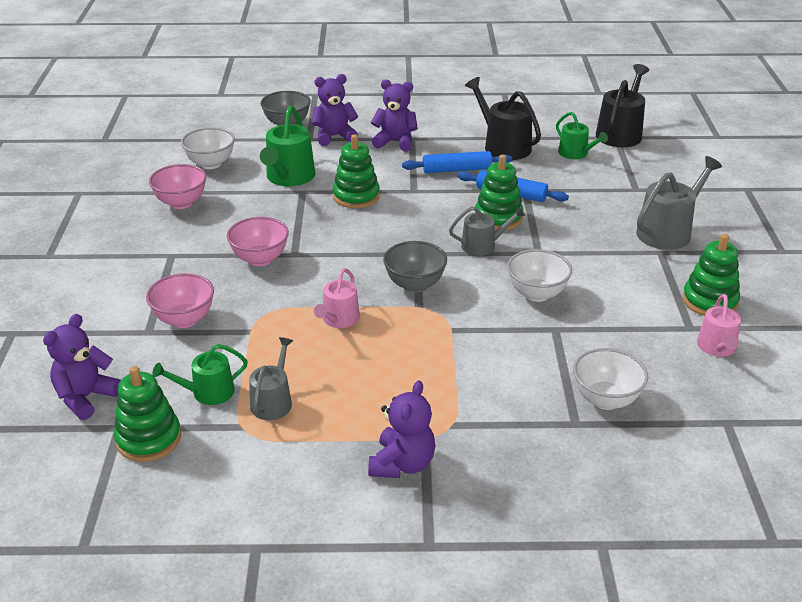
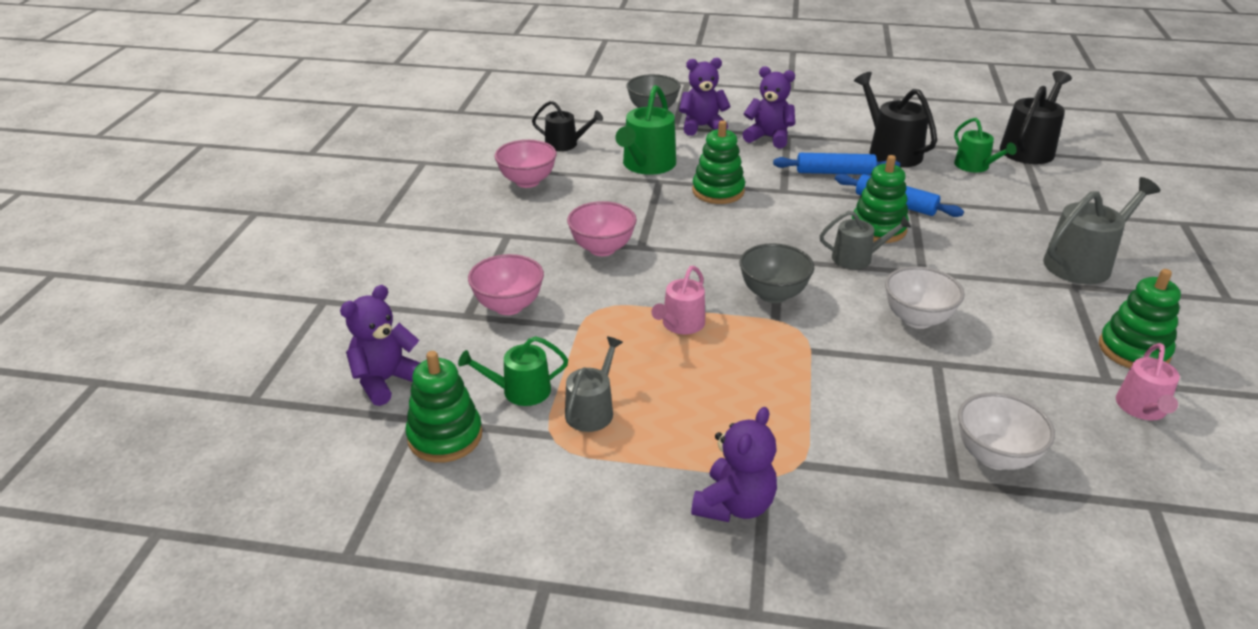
camera: 10 degrees right, 0 degrees up
(210, 164) = (565, 144): white bowl -> black watering can

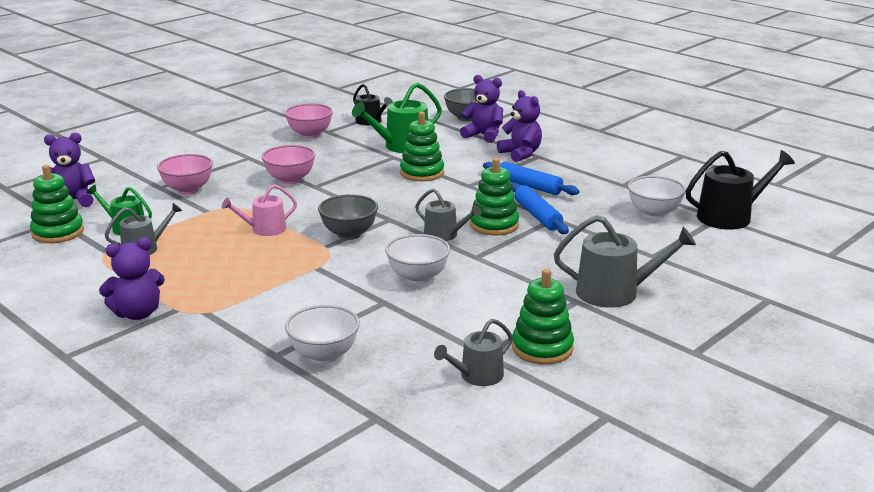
camera: 35 degrees right, 10 degrees down
(890, 151) = (601, 186): black watering can -> none
(975, 166) = (654, 214): green watering can -> white bowl
(1142, 408) = (477, 376): pink watering can -> grey watering can

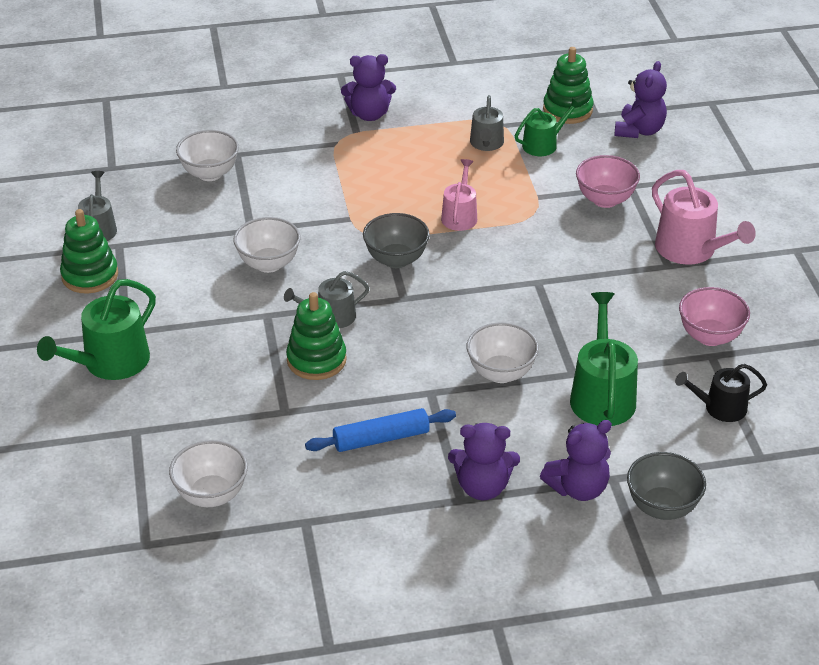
camera: 125 degrees right, 15 degrees up
(137, 313) = (369, 114): purple teddy bear -> purple teddy bear turned 105 degrees counterclockwise
(223, 155) = (691, 250): none -> pink watering can
(290, 180) = (571, 271): pink bowl -> none
(422, 173) = (501, 373): green stacking toy -> white bowl
(538, 216) = (303, 402): blue rolling pin -> none
(615, 292) = (110, 363): grey watering can -> green watering can
(730, 216) = (136, 555): black watering can -> none

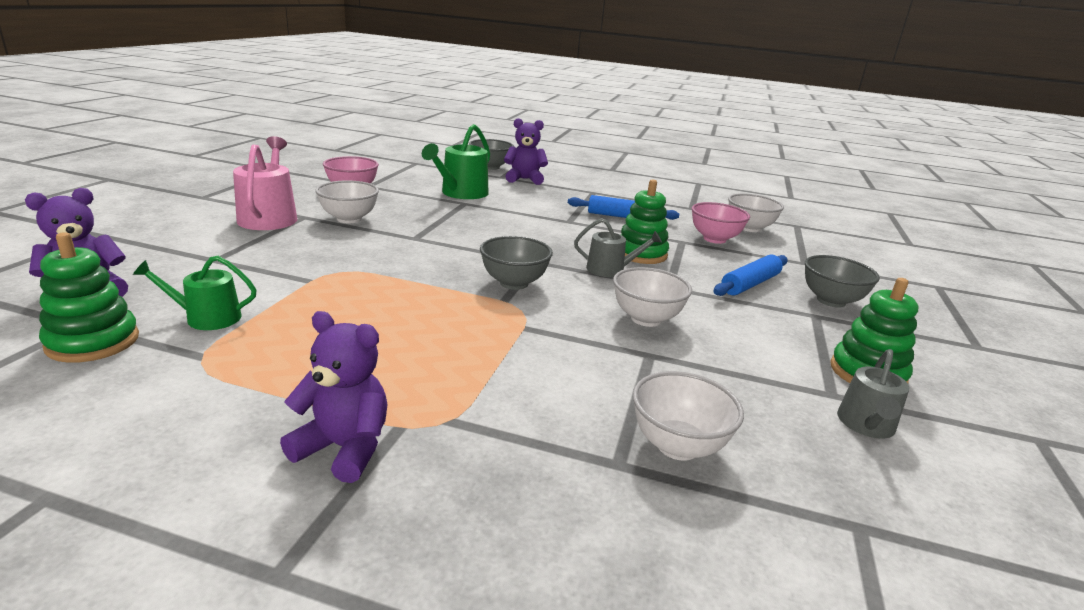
camera: 155 degrees left, 15 degrees down
(110, 363) = (831, 301): green watering can -> grey bowl
(192, 356) = (750, 284): none -> blue rolling pin
(460, 216) = (408, 292): pink watering can -> none
(482, 487) = (576, 191): purple teddy bear -> none
(486, 144) = (263, 342): grey watering can -> none
(501, 373) = (511, 214): white bowl -> white bowl (349, 219)
(605, 200) = (259, 259): pink bowl -> pink bowl (714, 239)
(720, 408) = (403, 175): black watering can -> none

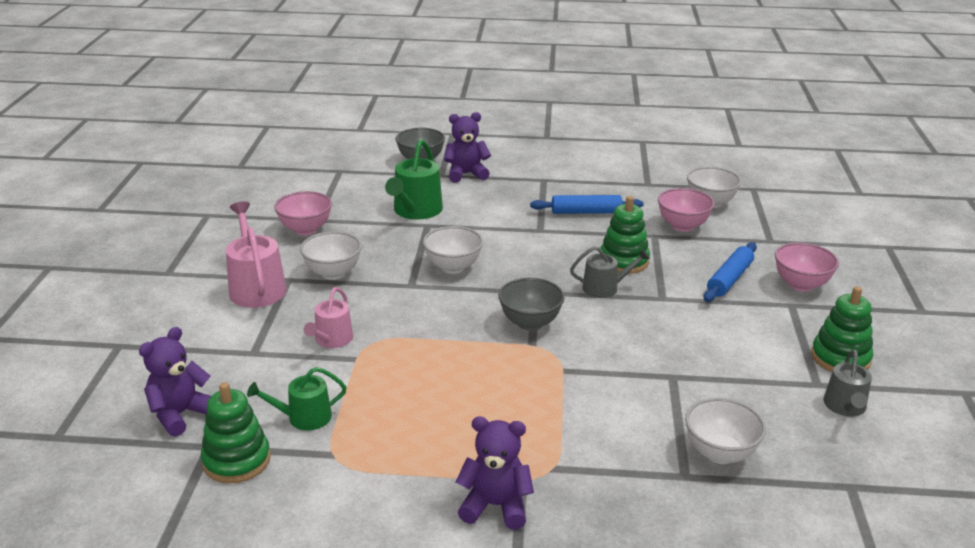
camera: 10 degrees left, 5 degrees up
(300, 263) = (331, 340): none -> pink watering can
(646, 319) = (656, 339): white bowl -> white bowl (453, 267)
(831, 301) = (801, 285): grey bowl -> pink bowl

